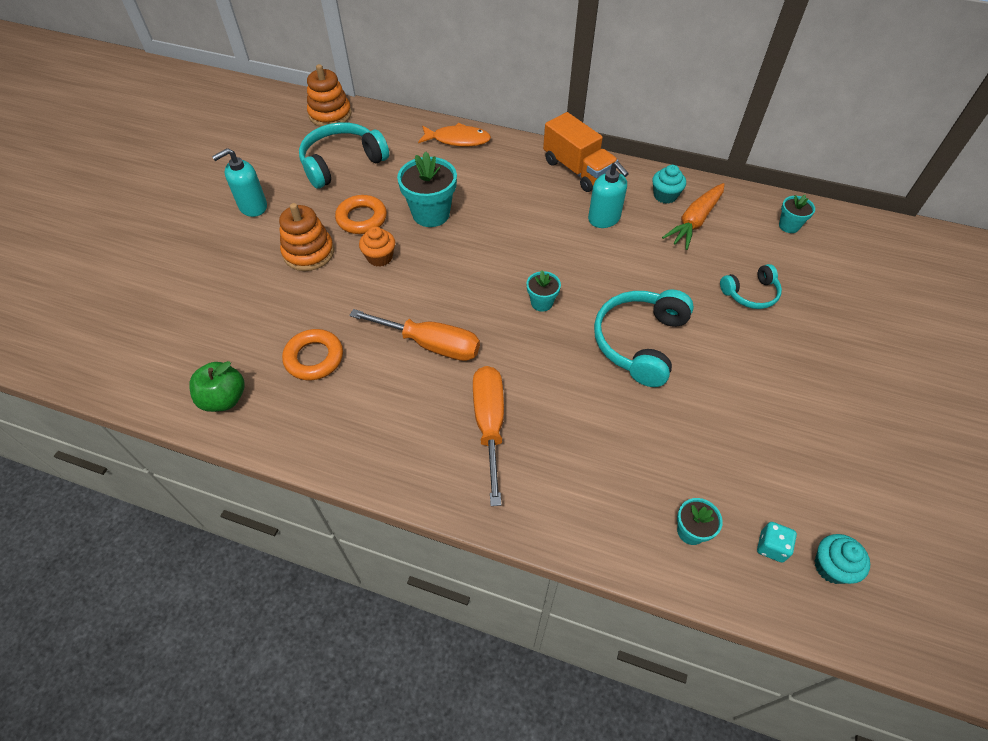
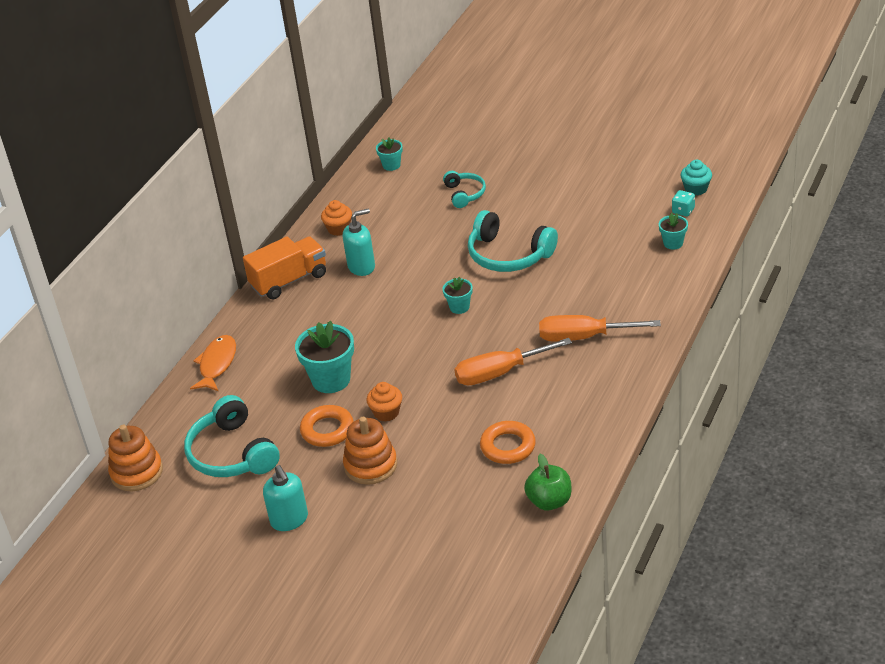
camera: 80 degrees left, 15 degrees down
(431, 344) = (499, 373): orange screwdriver -> orange screwdriver turned 135 degrees counterclockwise
(665, 196) = (338, 229): turquoise cupcake -> orange cupcake
(694, 222) = (376, 215): orange carrot -> none

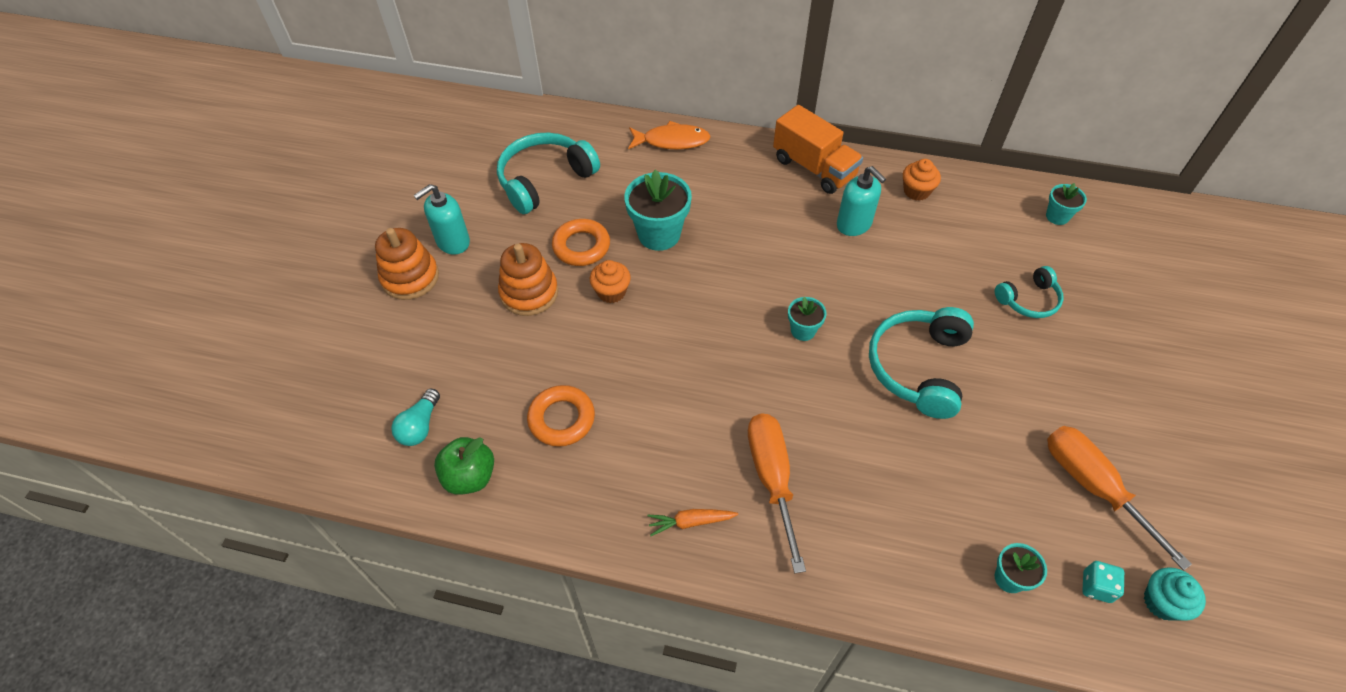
camera: 75 degrees right, 15 degrees up
(137, 472) = (519, 120): orange stacking toy -> orange stacking toy (410, 277)
(494, 534) = (420, 426): none -> turquoise light bulb
(499, 373) = (689, 391): orange screwdriver -> orange screwdriver (1092, 486)
(610, 380) = (690, 522): none -> orange carrot

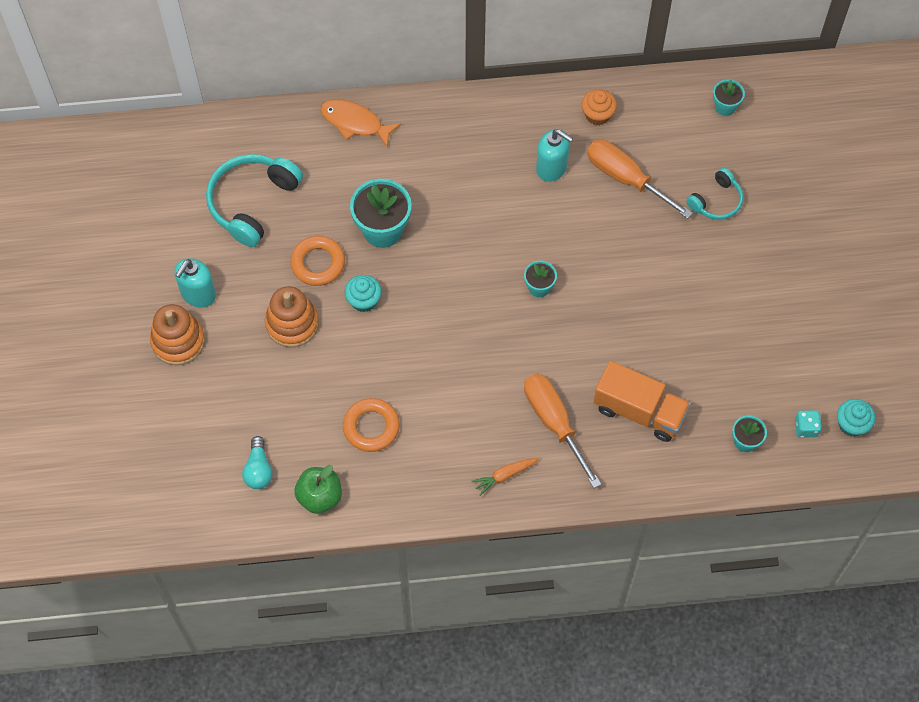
camera: 20 degrees left, 10 degrees up
(611, 292) = (364, 300): orange cupcake -> turquoise cupcake
(672, 141) = (355, 122): orange fish -> orange fish turned 135 degrees counterclockwise
(814, 168) = (498, 115): orange truck -> orange truck (639, 411)
(918, 367) = (641, 292): turquoise headphones -> none
(1092, 486) = (792, 352): orange screwdriver -> orange screwdriver (626, 178)

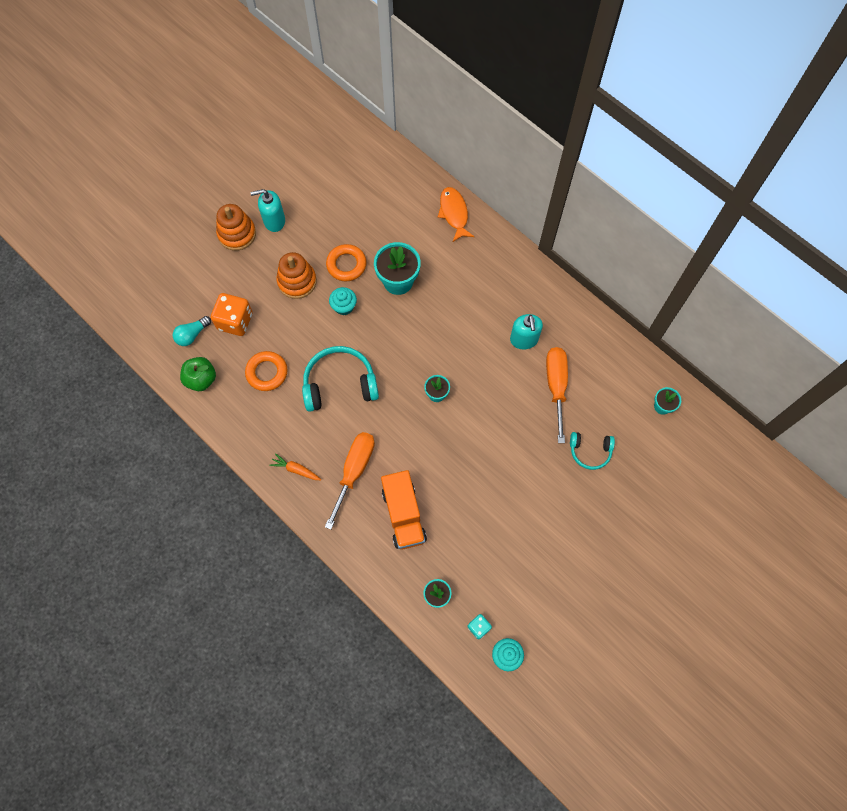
camera: 50 degrees right, 5 degrees up
(252, 202) = (355, 202): turquoise headphones -> turquoise headphones (339, 384)
(282, 416) = (235, 321): none -> orange dice
(597, 115) = (584, 337): orange cupcake -> none

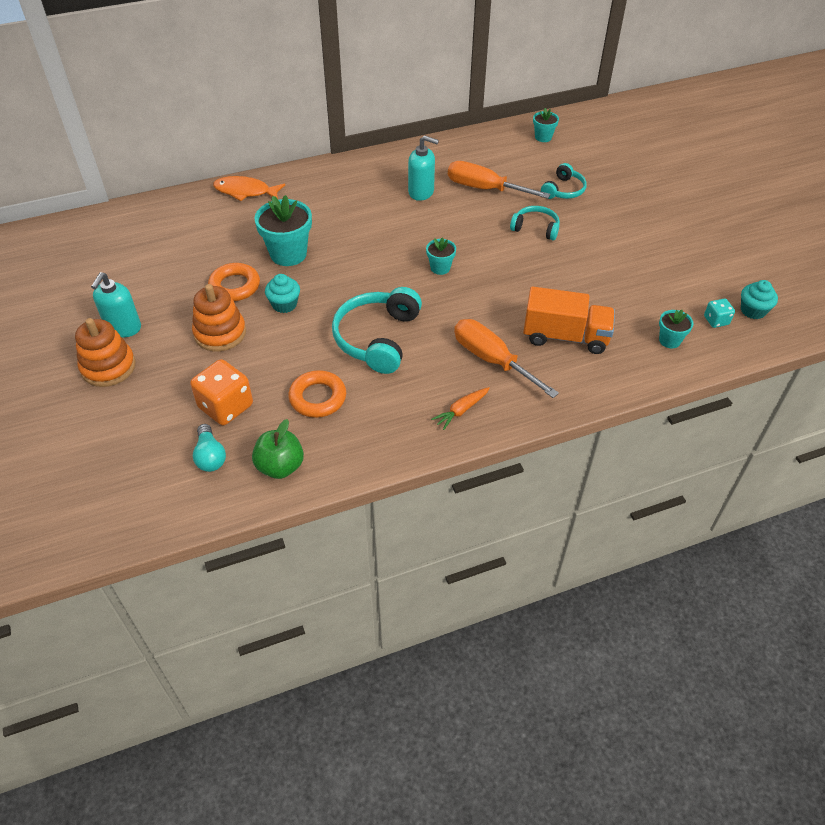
camera: 65 degrees left, 20 degrees down
(524, 447) = (535, 228): none -> turquoise headphones

